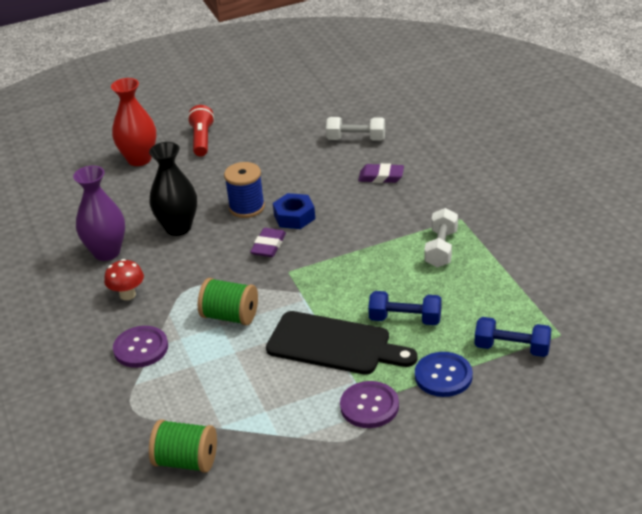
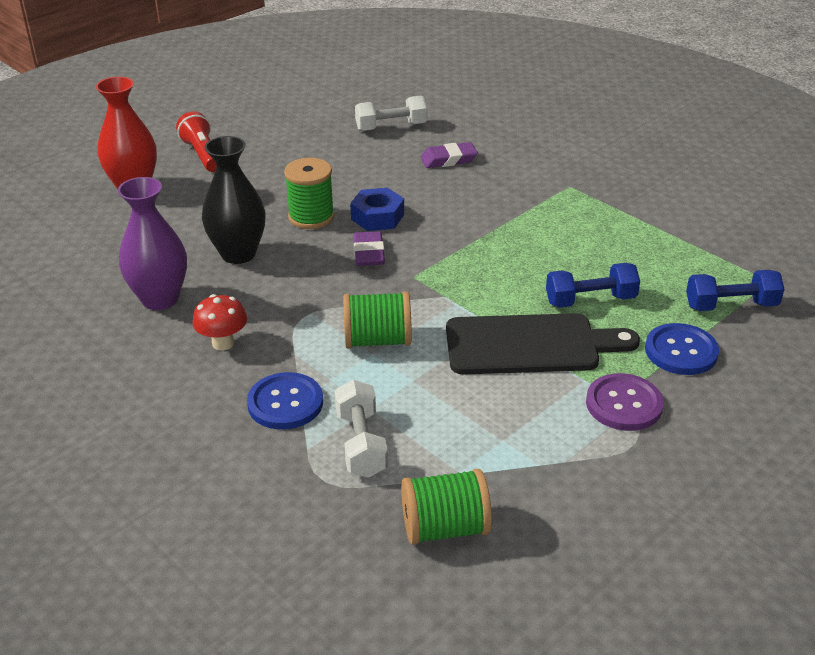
camera: 25 degrees left, 0 degrees up
(141, 348) = (285, 403): purple button -> blue button
(247, 207) = (311, 217): blue spool -> green spool
(441, 248) = (572, 219): white dumbbell -> white dumbbell (361, 443)

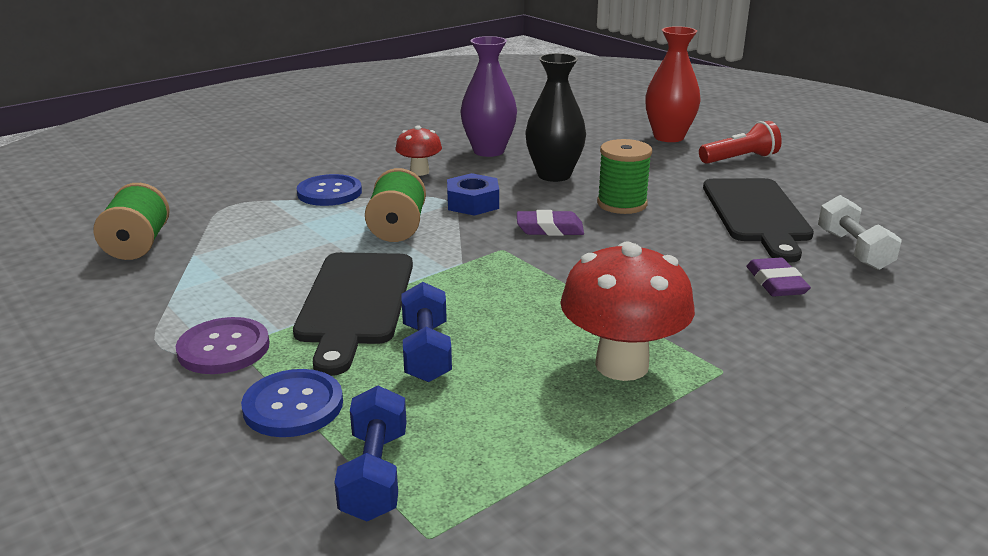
camera: 95 degrees right, 10 degrees down
(329, 157) = (757, 214): none -> black cutting board
(361, 443) = (261, 218): white dumbbell -> none
(377, 217) = (624, 235): blue nut -> blue nut (473, 203)
(577, 221) = (622, 365): none -> red mushroom

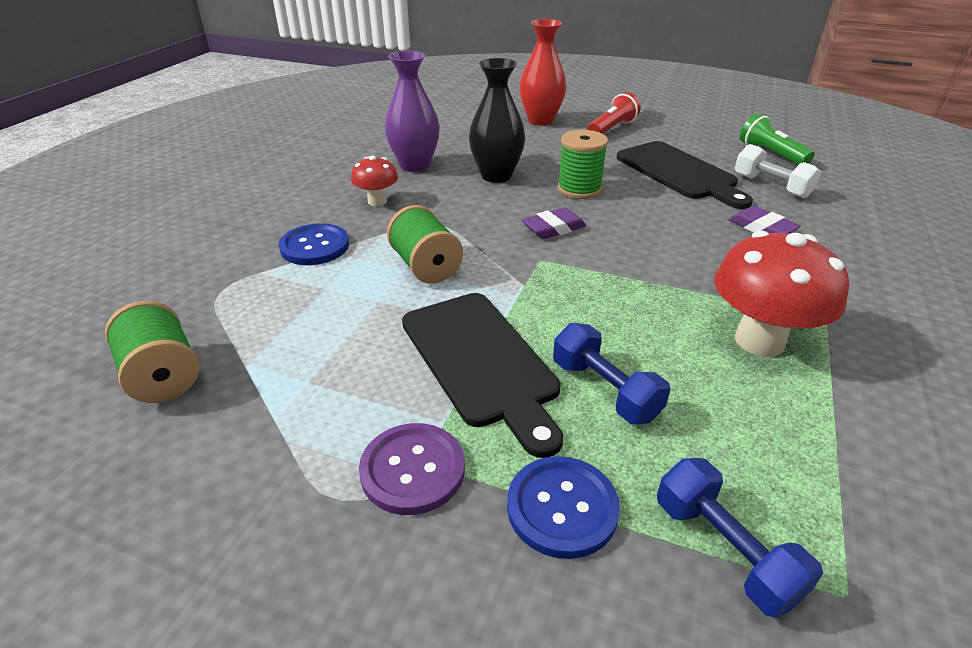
camera: 30 degrees left, 10 degrees up
(473, 203) = (462, 221): blue nut -> none
(905, 221) = (770, 154): none -> green flashlight

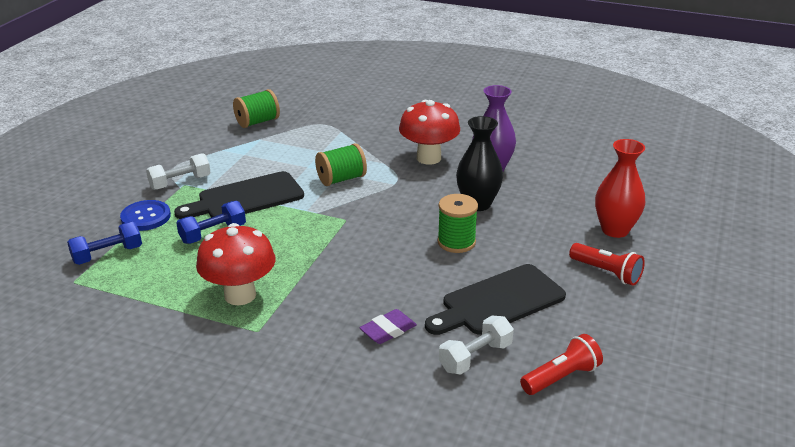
camera: 90 degrees right, 5 degrees down
(315, 246) = (368, 143): blue button -> none
(377, 201) = (428, 158): red mushroom -> red mushroom, size x1.84
(412, 470) = (180, 182): purple button -> white dumbbell
(554, 228) = (389, 227): purple eraser -> none
(770, 154) = (561, 377): green flashlight -> red flashlight

